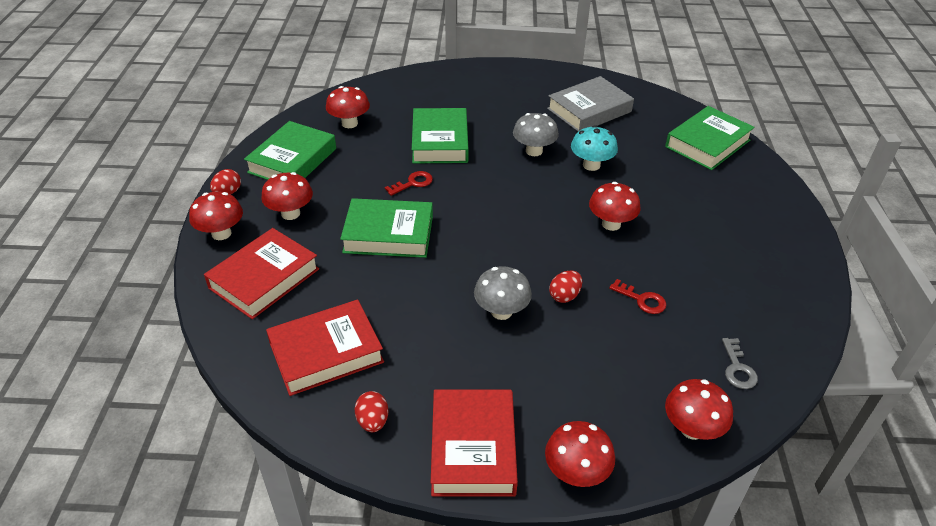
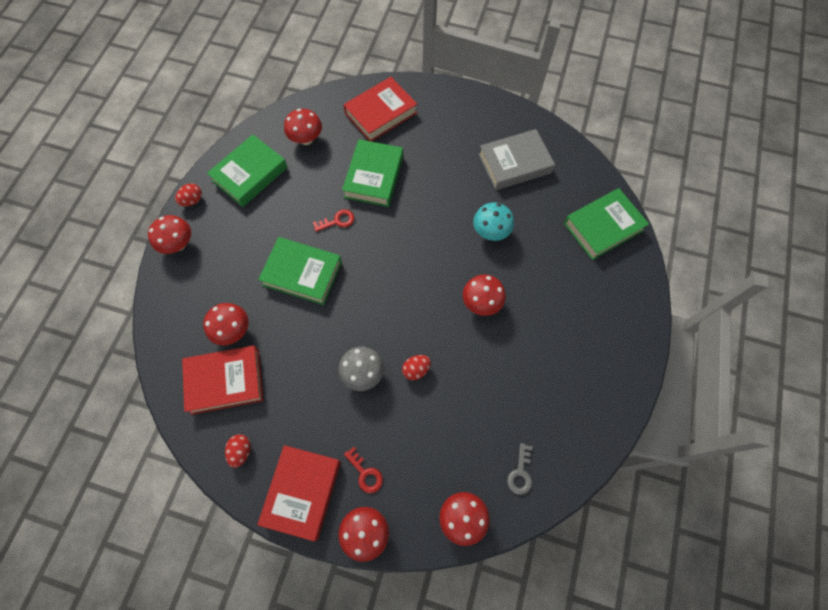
camera: 15 degrees right, 25 degrees up
(264, 278) = (199, 298): red book -> red book (381, 113)
(290, 213) = (234, 234): red mushroom -> red mushroom (233, 330)
(534, 151) = (448, 204): grey mushroom -> none
(642, 300) = (474, 388): red key -> red key (365, 473)

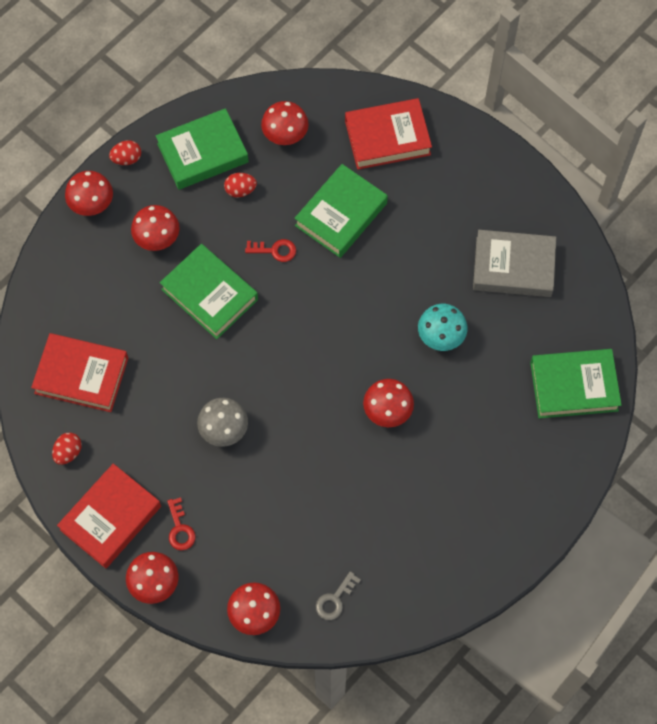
camera: 25 degrees right, 0 degrees up
(233, 330) = (110, 325): red mushroom -> red mushroom (157, 238)
(416, 370) = (281, 450): red egg -> red egg (240, 190)

